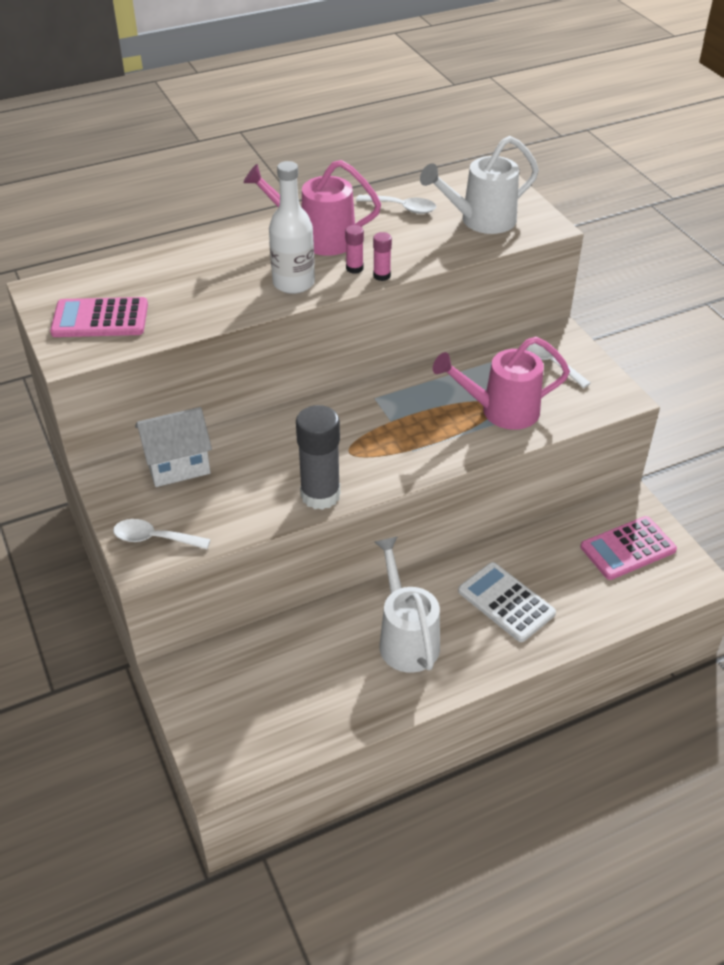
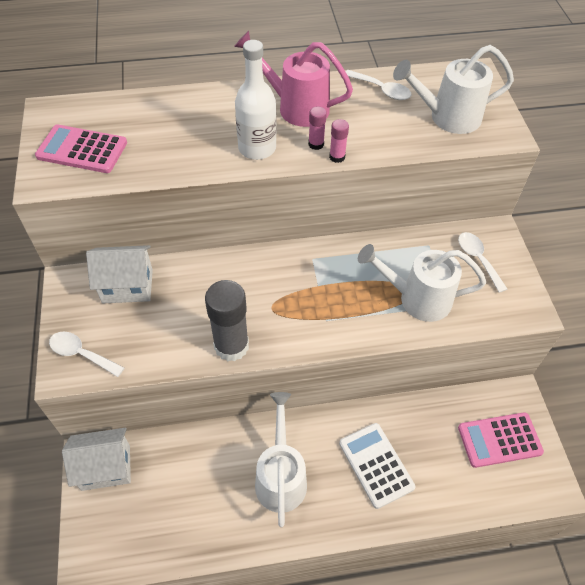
camera: 15 degrees right, 10 degrees up
(201, 679) = (106, 468): none -> white house
(501, 411) = (417, 298): pink watering can -> white watering can

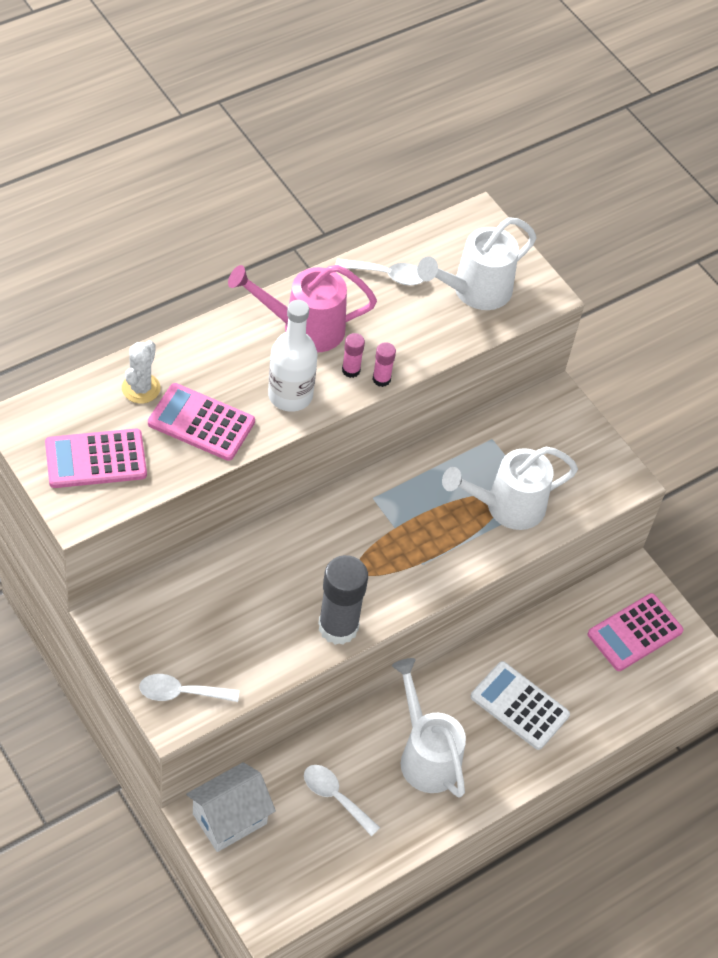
camera: 30 degrees left, 0 degrees up
(127, 286) = (183, 601): white house -> none
(148, 113) = (141, 388): none -> white cactus
(177, 147) = (201, 422): none -> pink calculator
(478, 259) = (551, 439): white spoon -> white spoon (335, 797)

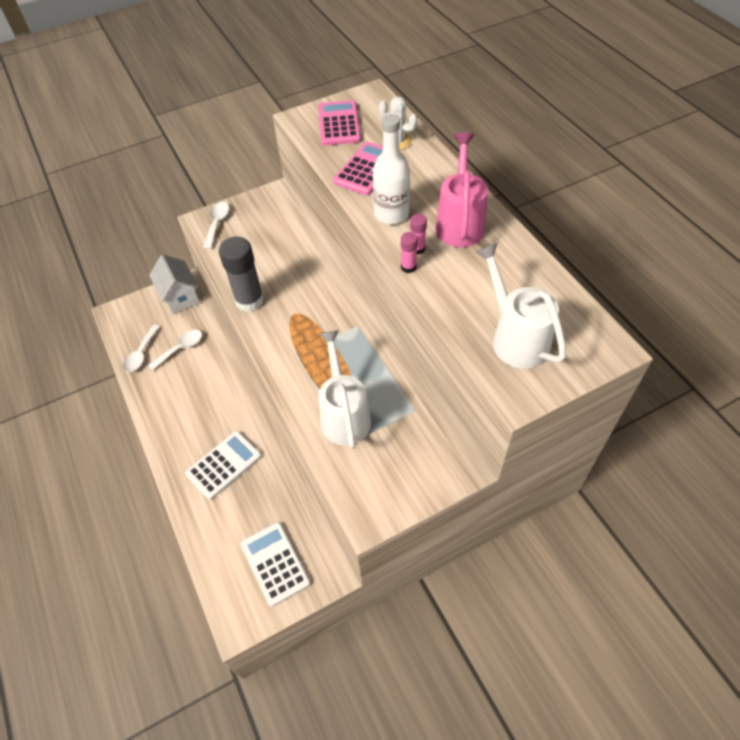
camera: 105 degrees right, 0 degrees up
(386, 275) = (525, 275): white spoon -> white spoon (141, 354)
(426, 755) = (198, 401): white watering can -> none
(634, 632) = (275, 563): pink calculator -> white calculator

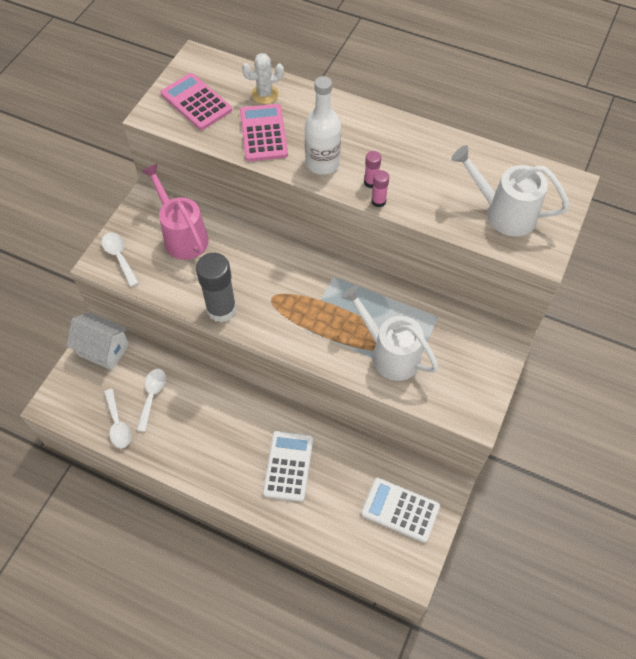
camera: 40 degrees left, 5 degrees up
(460, 223) = (382, 142): pink watering can -> pink watering can (182, 236)

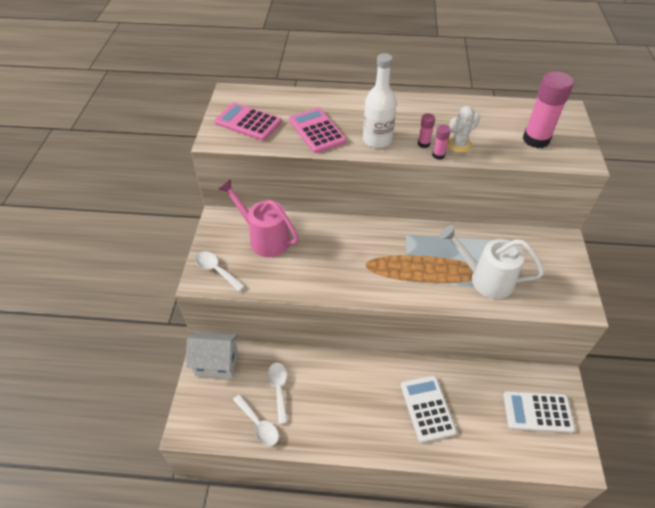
camera: 20 degrees left, 10 degrees down
(221, 309) = (328, 286): grey glue stick -> none
(265, 94) = (302, 105): white cactus -> white cactus (459, 145)
(504, 213) = (536, 139): white watering can -> pink glue stick

